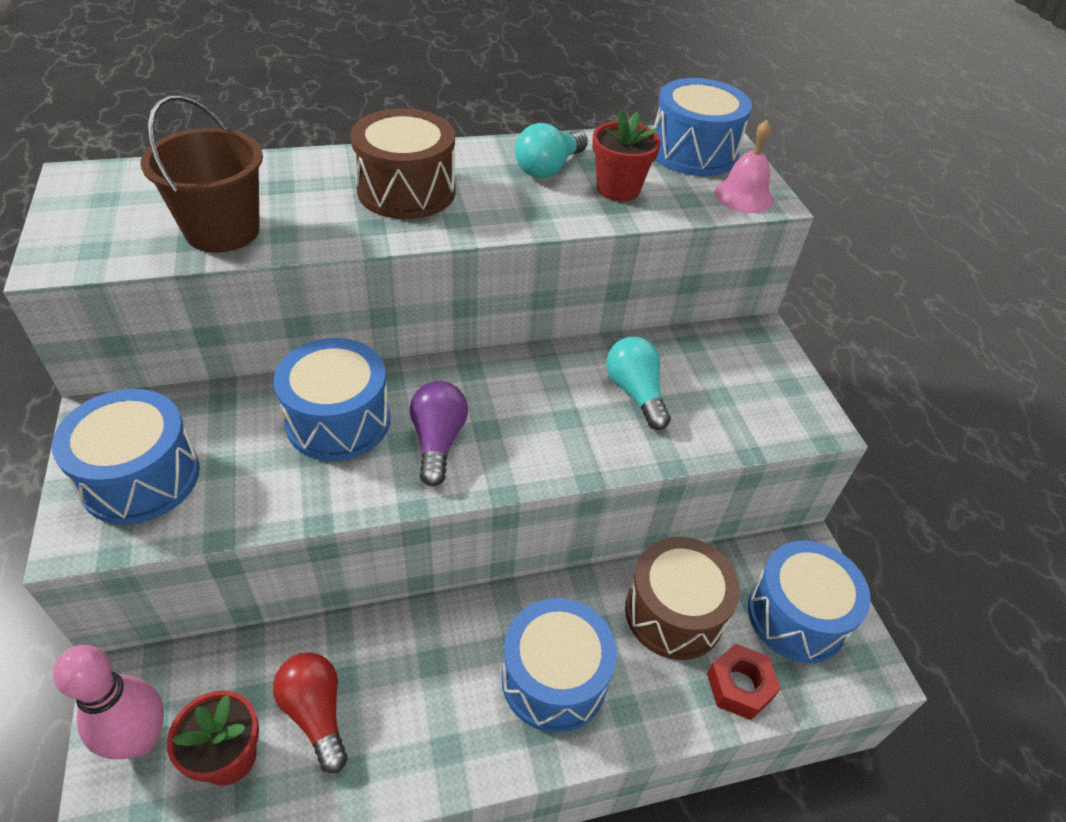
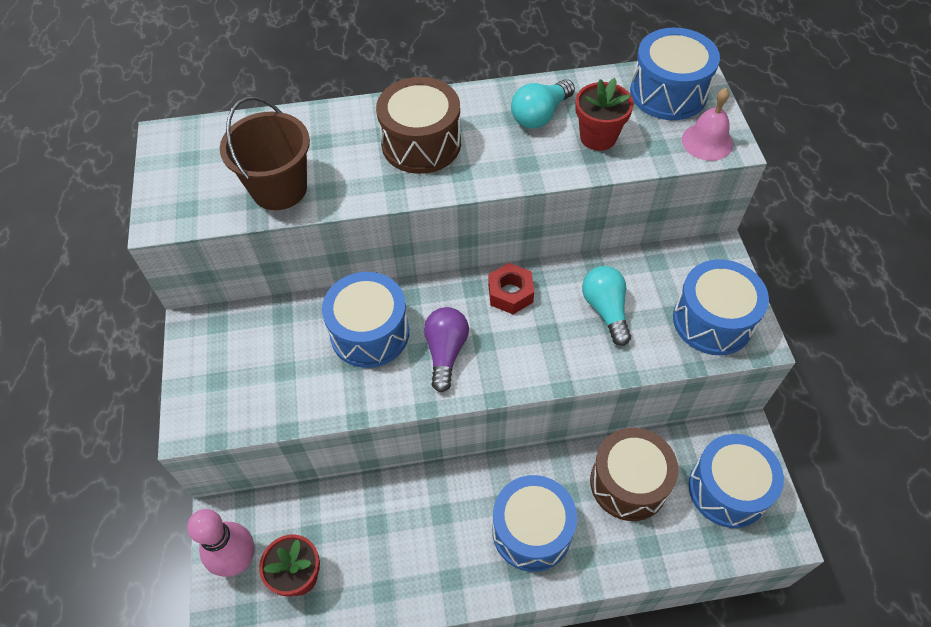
camera: 10 degrees right, 10 degrees up
(140, 477) = (228, 379): blue drum -> blue drum (712, 320)
(316, 713) = (358, 548): red light bulb -> none
(739, 686) = (674, 543): red nut -> red nut (510, 293)

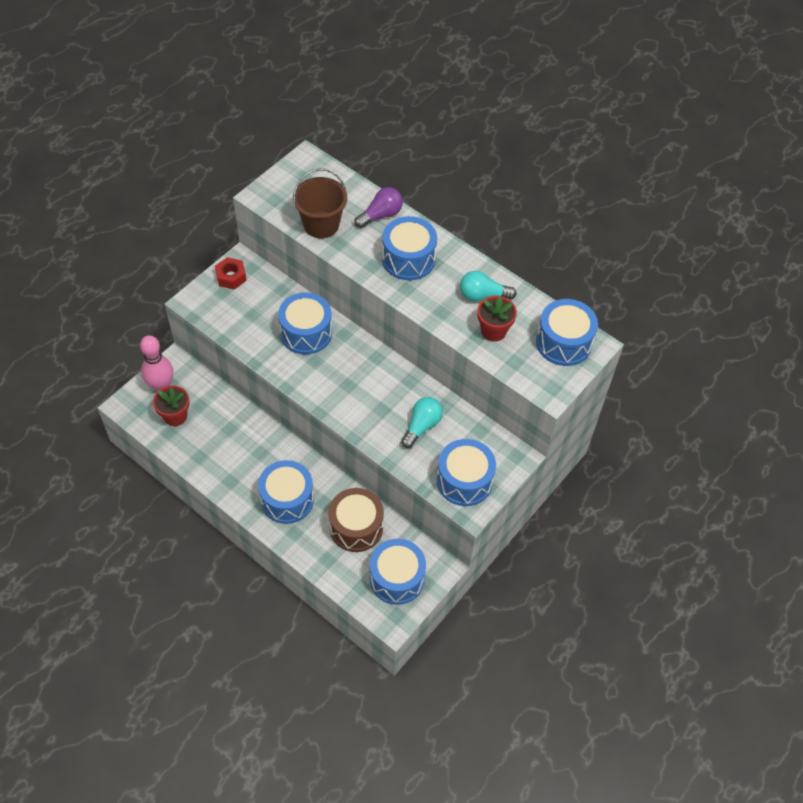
camera: 45 degrees right, 0 degrees up
(421, 143) = (408, 259): brown drum -> blue drum
(445, 352) = (326, 373): purple light bulb -> purple light bulb (381, 215)
(510, 293) = (389, 376): red nut -> red nut (231, 277)
(707, 142) = (543, 382): pink bell -> none

